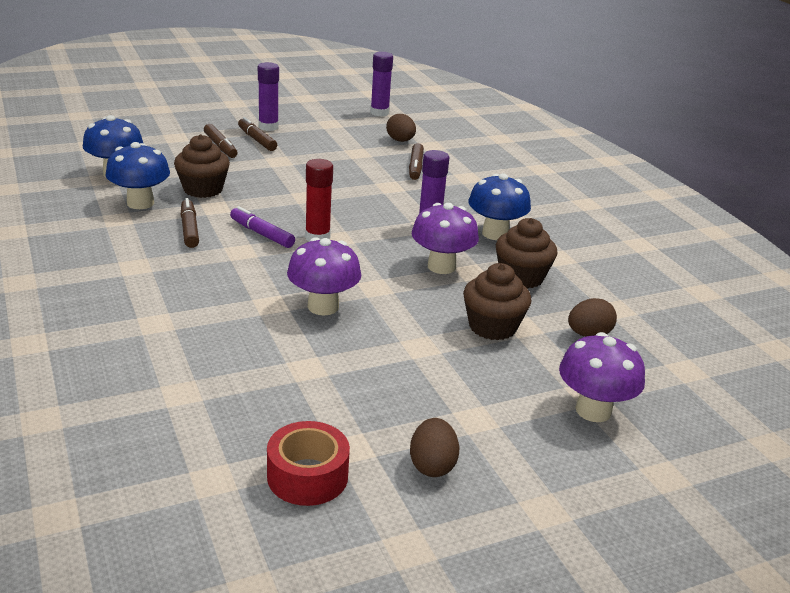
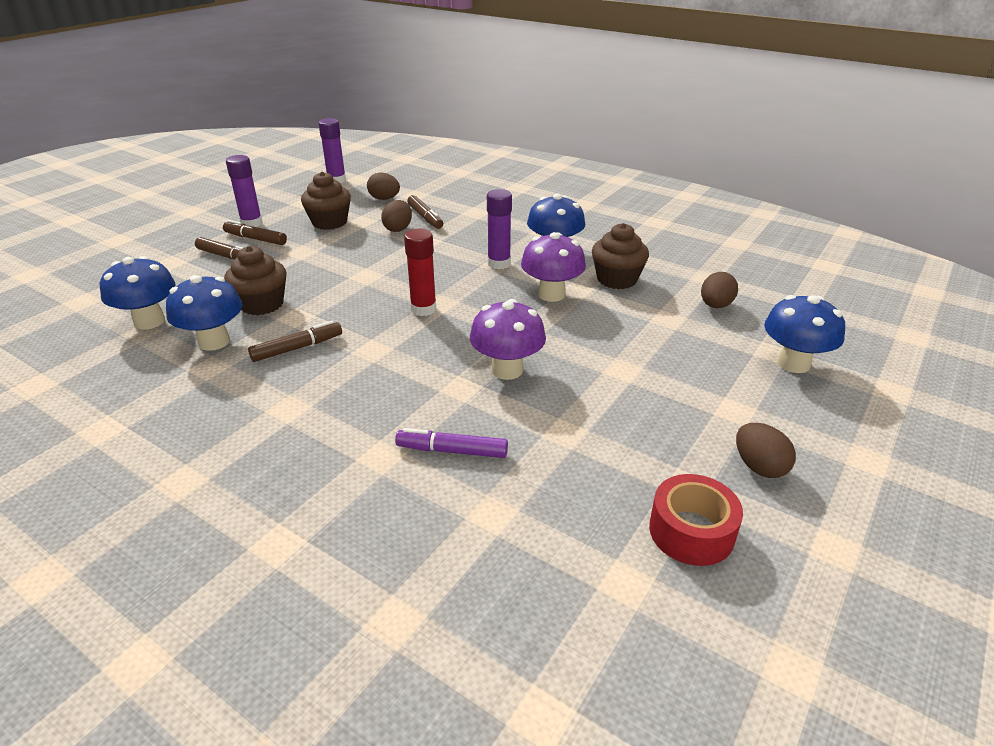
camera: 30 degrees left, 5 degrees up
(189, 229) = (297, 348): brown marker -> brown marker turned 105 degrees clockwise
(262, 234) = (371, 325): purple marker -> purple marker (452, 451)
(380, 169) = (398, 229): none -> brown egg
(492, 327) = (649, 328): brown cupcake -> brown cupcake (329, 222)
(593, 410) = (793, 363): purple mushroom -> blue mushroom

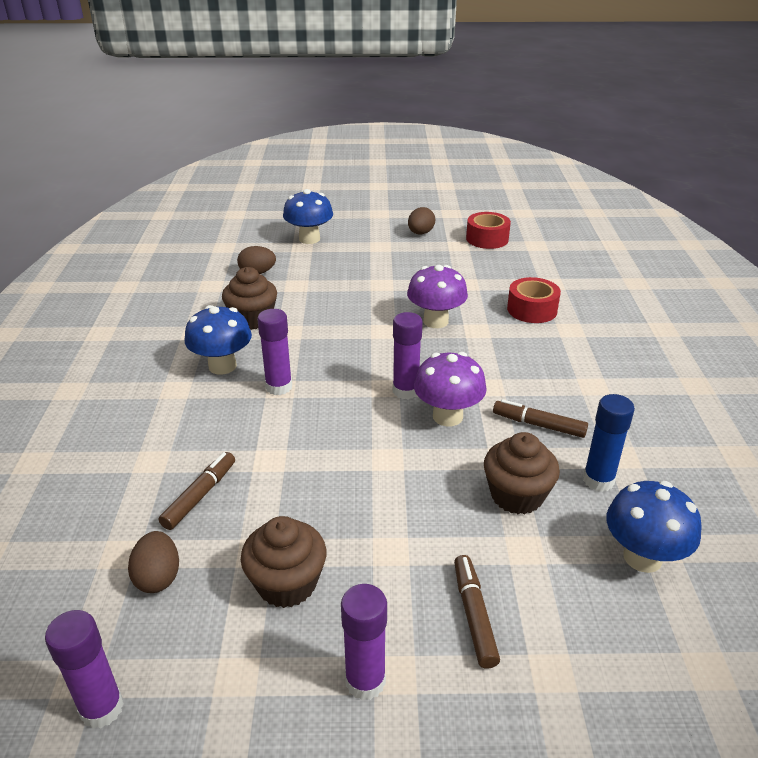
camera: 125 degrees left, 0 degrees up
(214, 342) = (598, 480): blue mushroom -> blue glue stick
(255, 239) = (404, 629): brown marker -> none
(398, 229) = (254, 501): brown egg -> none
(423, 309) = (405, 391): red glue stick -> purple glue stick
(452, 451) = (532, 310): purple marker -> red tape
(551, 294) = (310, 339): purple mushroom -> purple mushroom (447, 416)

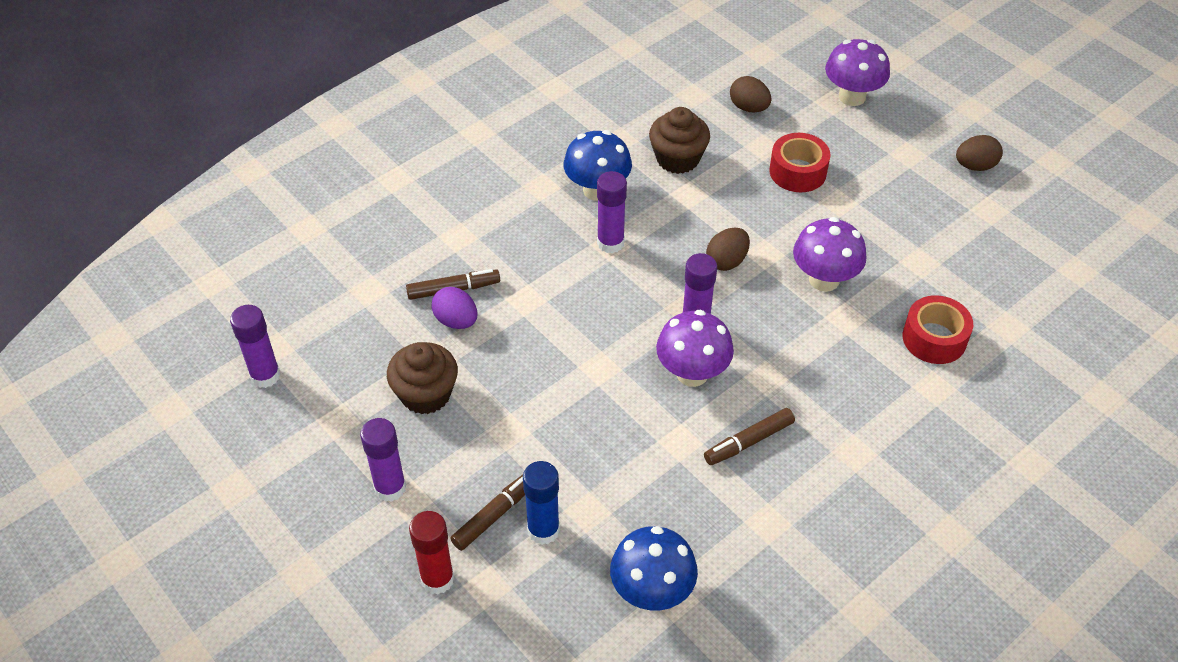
camera: 50 degrees right, 15 degrees up
(158, 577) = (369, 325): brown egg -> brown egg (726, 261)
(234, 514) = (456, 321): none -> purple egg
(309, 239) = (852, 97): blue mushroom -> purple mushroom
(487, 239) = (1035, 224): red tape -> red tape (797, 172)
(512, 709) = (437, 579): none -> red glue stick
(517, 495) = (641, 474): brown cupcake -> none
(538, 425) = (748, 442): brown marker -> brown marker turned 105 degrees counterclockwise
(598, 480) = (717, 520): blue glue stick -> blue glue stick (543, 530)

